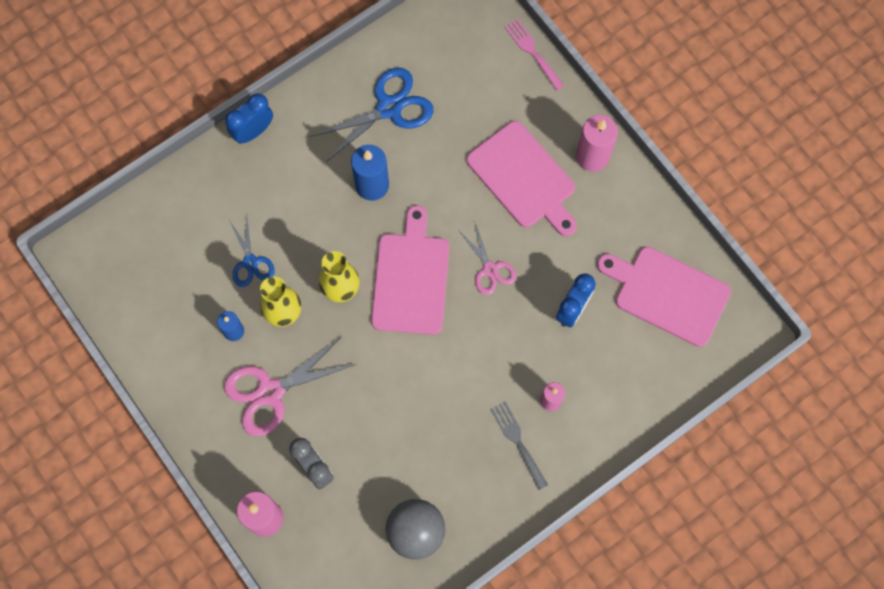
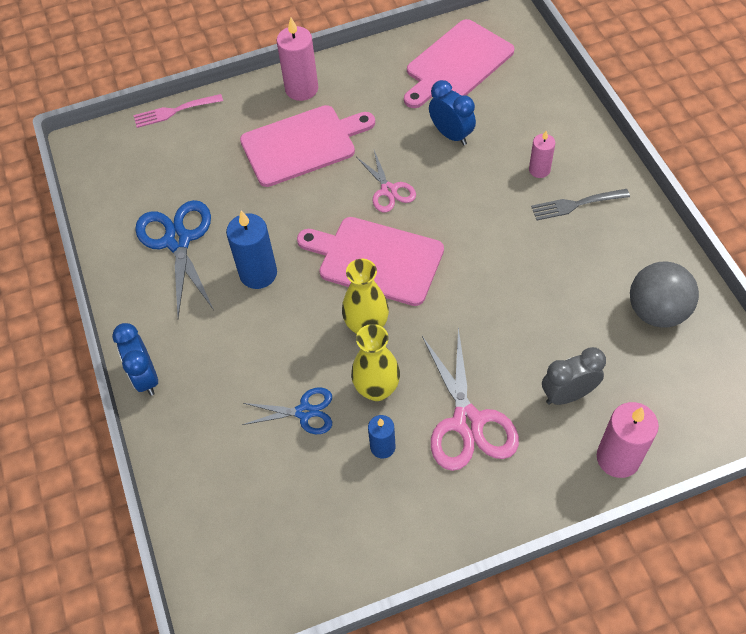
camera: 70 degrees left, 15 degrees down
(490, 269) = (388, 190): pink scissors -> pink scissors turned 75 degrees clockwise

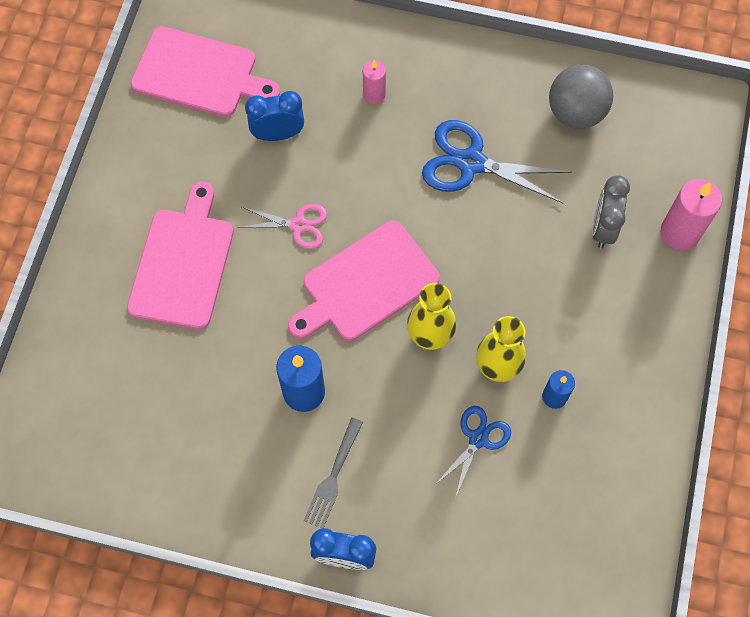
camera: 60 degrees left, 10 degrees up
(174, 111) = (37, 354): pink fork -> none
(178, 240) = (208, 442): blue scissors -> blue scissors (471, 162)
(301, 89) = (111, 222): pink candle -> none
(457, 64) = (199, 73): pink cutting board -> pink cutting board turned 60 degrees counterclockwise
(467, 422) = (576, 317): pink scissors -> none
(576, 204) = (431, 93): grey fork -> grey fork (333, 476)

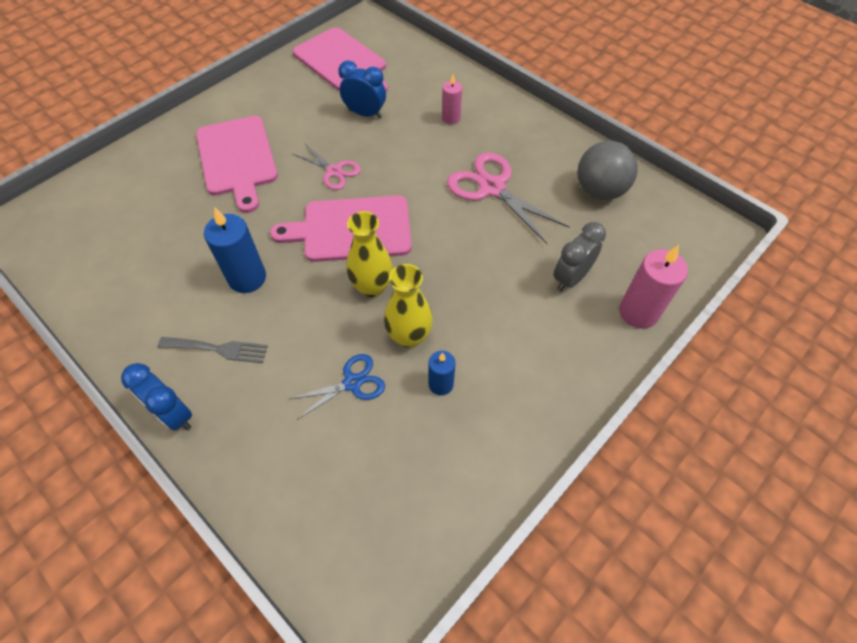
camera: 30 degrees right, 10 degrees down
(183, 263) = (237, 159): pink cutting board -> pink cutting board turned 120 degrees clockwise
(333, 476) = (217, 349): grey fork -> grey fork turned 135 degrees counterclockwise
(471, 162) = (492, 188): blue scissors -> pink scissors

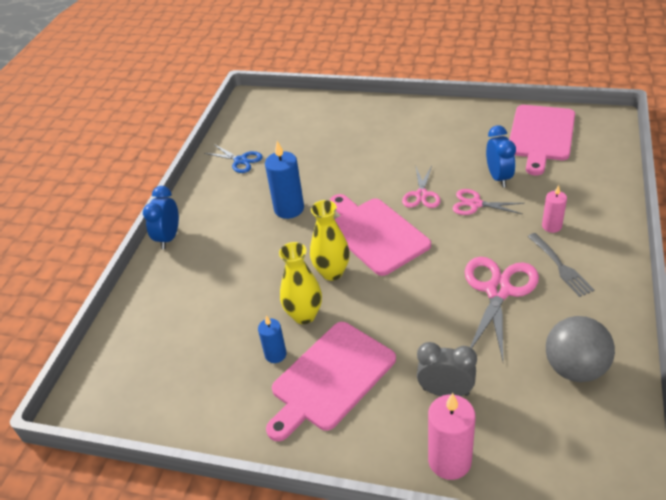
camera: 65 degrees right, 15 degrees down
(217, 349) = (225, 228): grey fork -> grey fork (560, 266)
(237, 159) = (385, 145): pink cutting board -> pink cutting board (330, 378)
(352, 383) = (244, 305): blue scissors -> blue scissors (240, 160)
(382, 145) = (475, 204): none -> pink scissors

